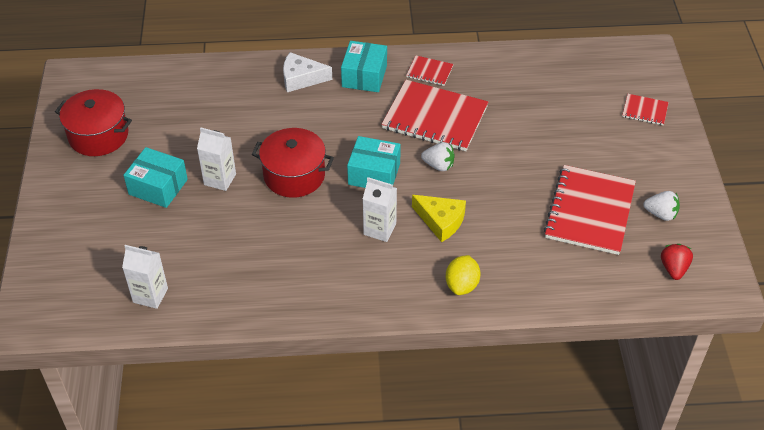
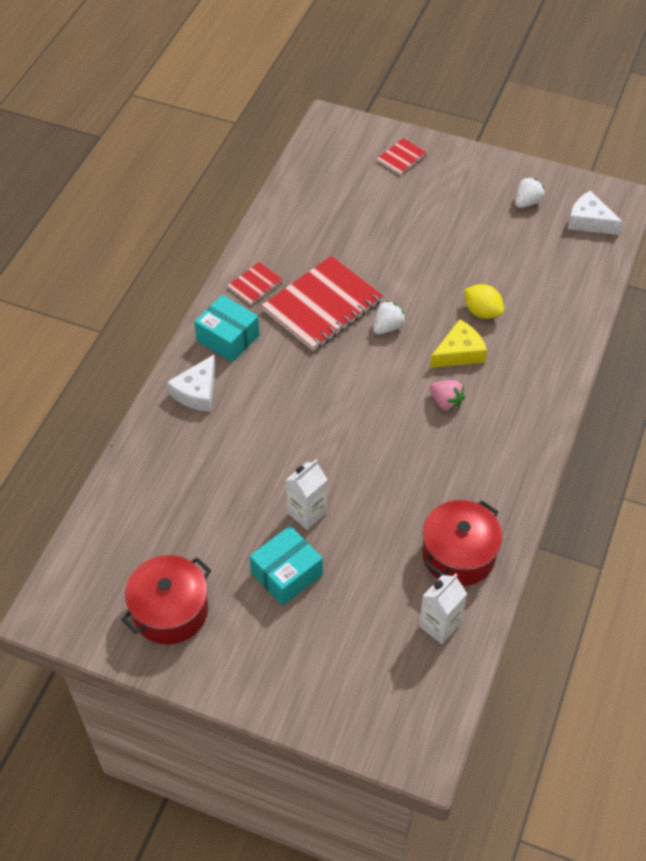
camera: 65 degrees left, 5 degrees up
(294, 175) = (337, 446): red pot -> red pot (458, 555)
(374, 174) = (371, 380): turquoise box -> none
(379, 229) = (446, 402): white carton -> pink strawberry
(462, 285) = (542, 367): yellow lemon -> yellow lemon (482, 312)
(589, 211) = (501, 245): red notebook -> none
(673, 268) = (589, 221): red strawberry -> white cheese

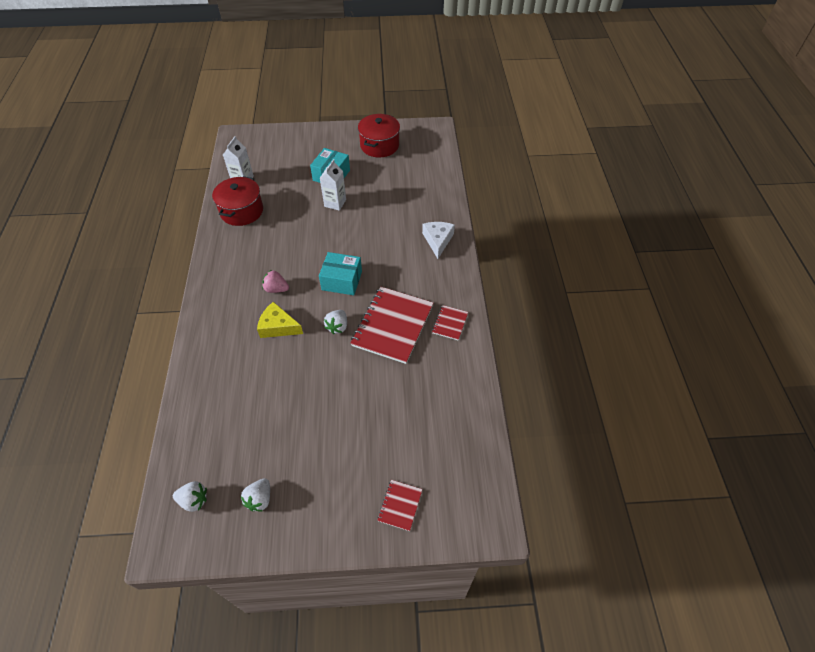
camera: 155 degrees right, 0 degrees up
(228, 338) = (442, 279): turquoise box -> turquoise box (342, 281)
(459, 353) = (278, 326): yellow cheese -> yellow cheese turned 75 degrees clockwise
(482, 312) = (270, 365): yellow lemon -> none
(589, 221) = (194, 500): white cheese -> white strawberry

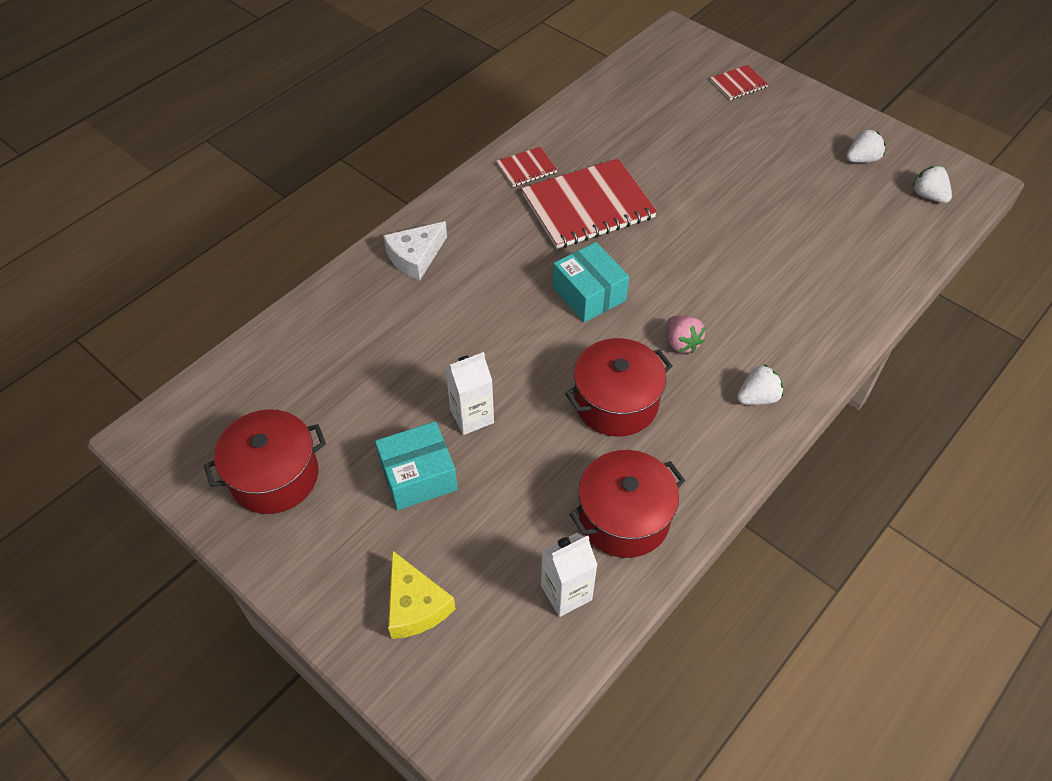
camera: 135 degrees left, 0 degrees up
(278, 326) = (719, 294): yellow cheese -> yellow cheese (415, 605)
(282, 245) = (616, 402): none -> red pot
(337, 327) = (649, 246): white strawberry -> white strawberry (757, 397)

